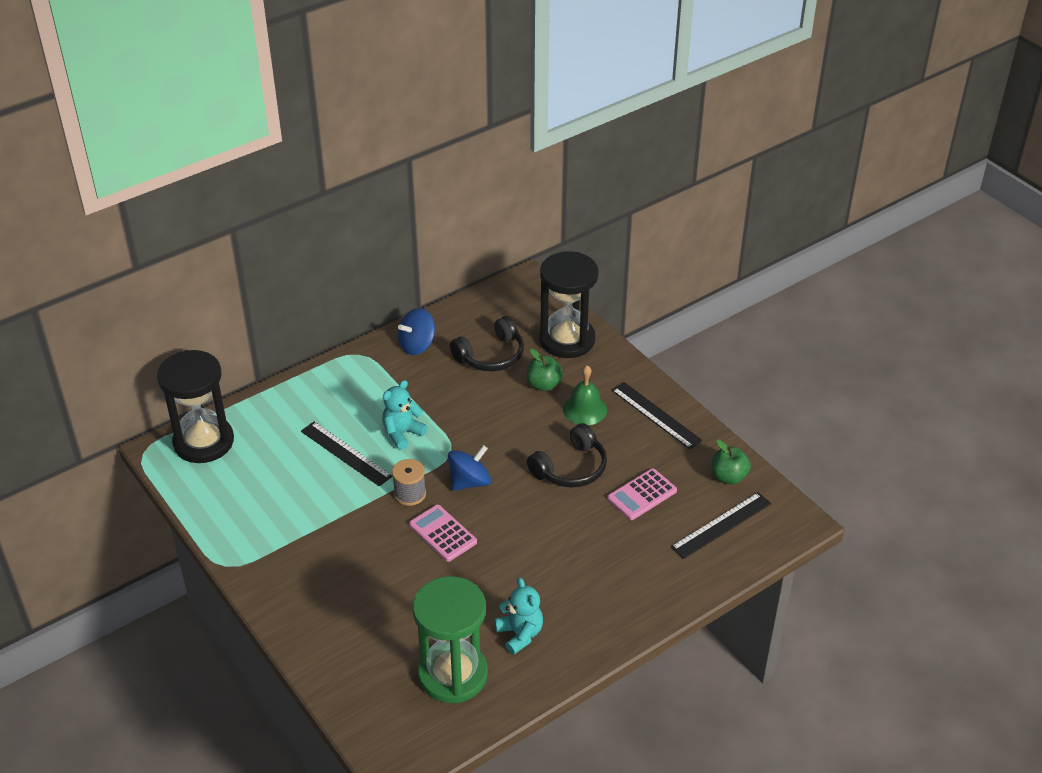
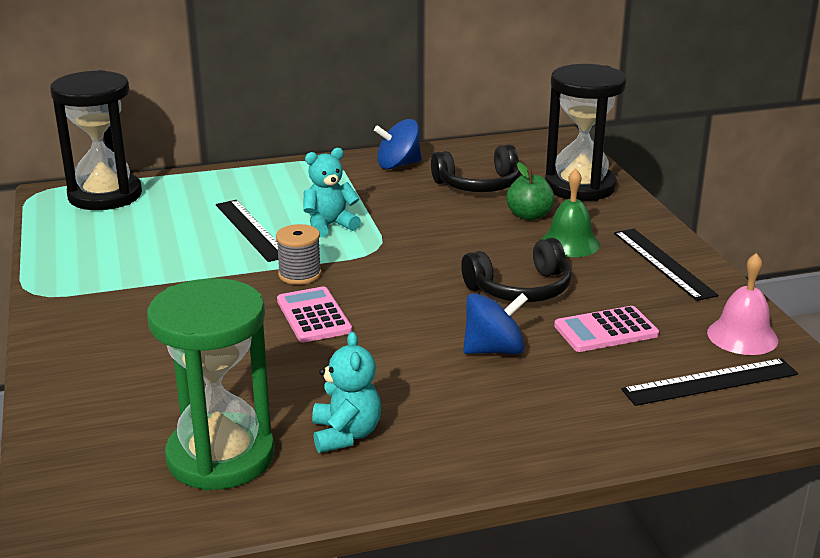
camera: 20 degrees right, 15 degrees down
(469, 482) = (381, 278): blue spinning top -> blue spinning top (494, 350)
(728, 477) = (742, 336): green apple -> pink bell

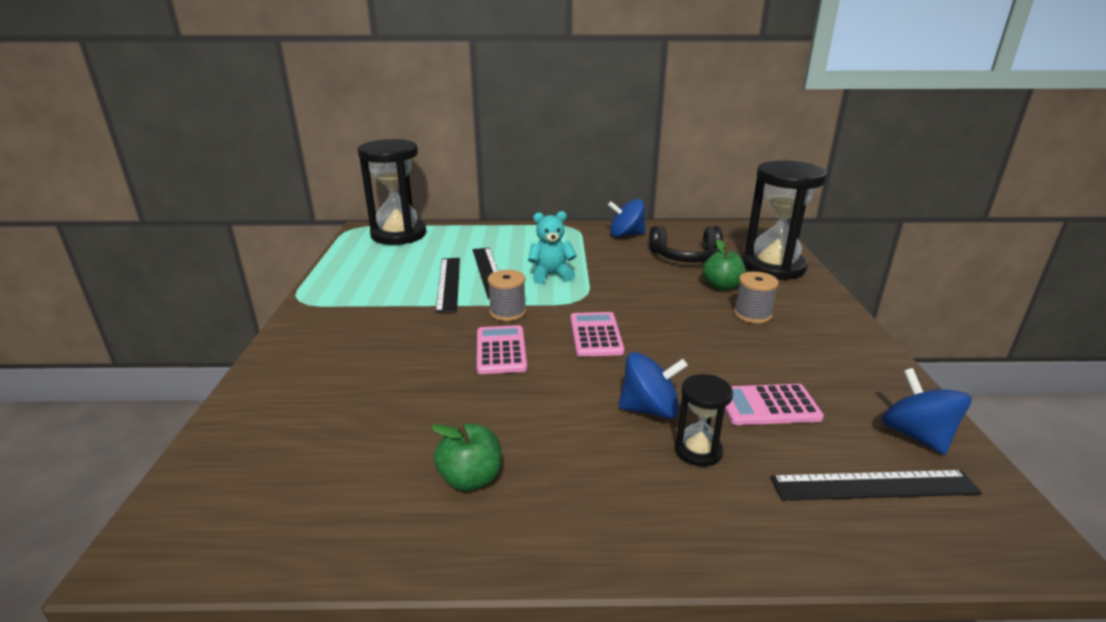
camera: 15 degrees right, 0 degrees up
(221, 456) = (344, 481): green hourglass -> none
(346, 435) = (471, 478): turquoise teddy bear -> green apple
(410, 286) = (595, 335): none -> pink calculator
(521, 289) = (695, 351): black headphones -> none
(551, 378) = (698, 450): none -> black hourglass
(570, 243) = (752, 314): green bell -> grey spool
(663, 263) = (840, 344): black ruler -> black ruler (449, 283)
(742, 336) = (916, 435): pink bell -> blue spinning top

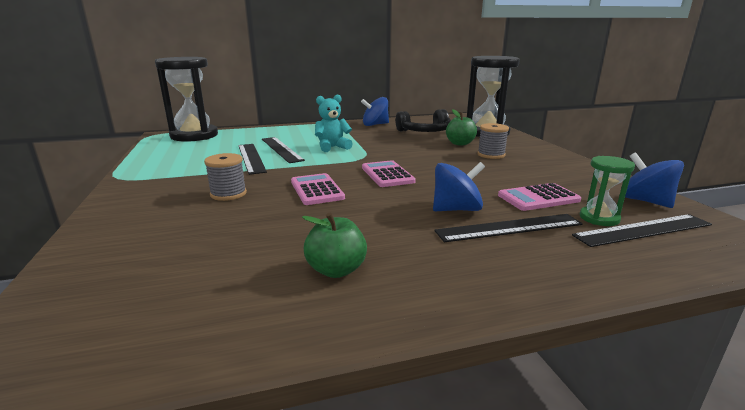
camera: 15 degrees left, 5 degrees down
(507, 312) = (309, 169): grey spool -> grey spool (228, 194)
(698, 450) = (509, 227): black hourglass -> black ruler
(827, 455) = (599, 218): none -> green hourglass

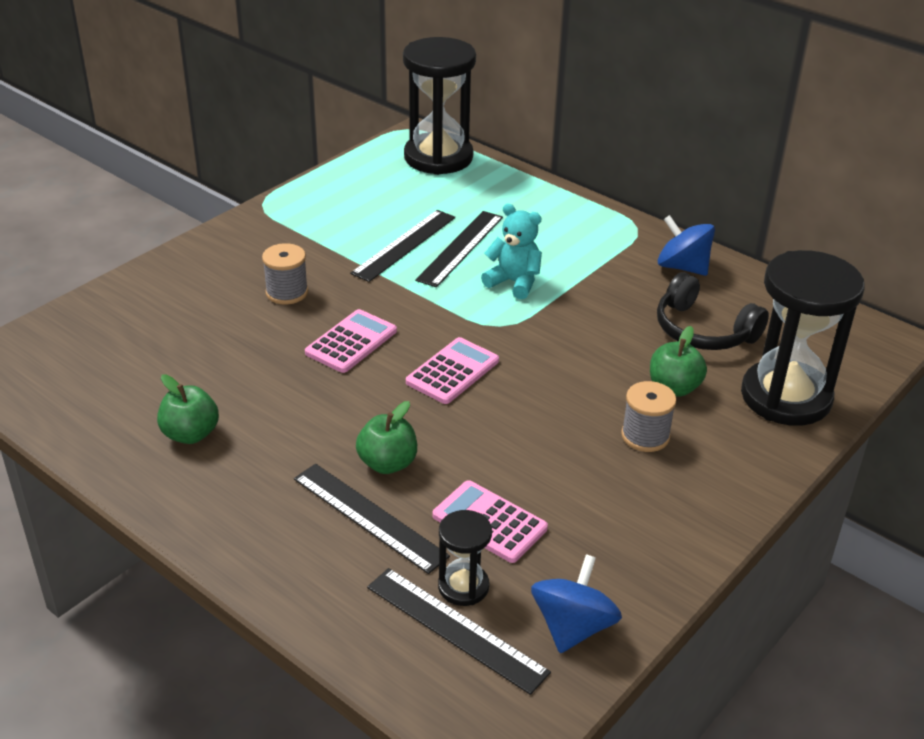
camera: 55 degrees right, 15 degrees up
(456, 209) = (387, 463): blue spinning top -> green apple
(599, 218) = (463, 586): green hourglass -> black hourglass

